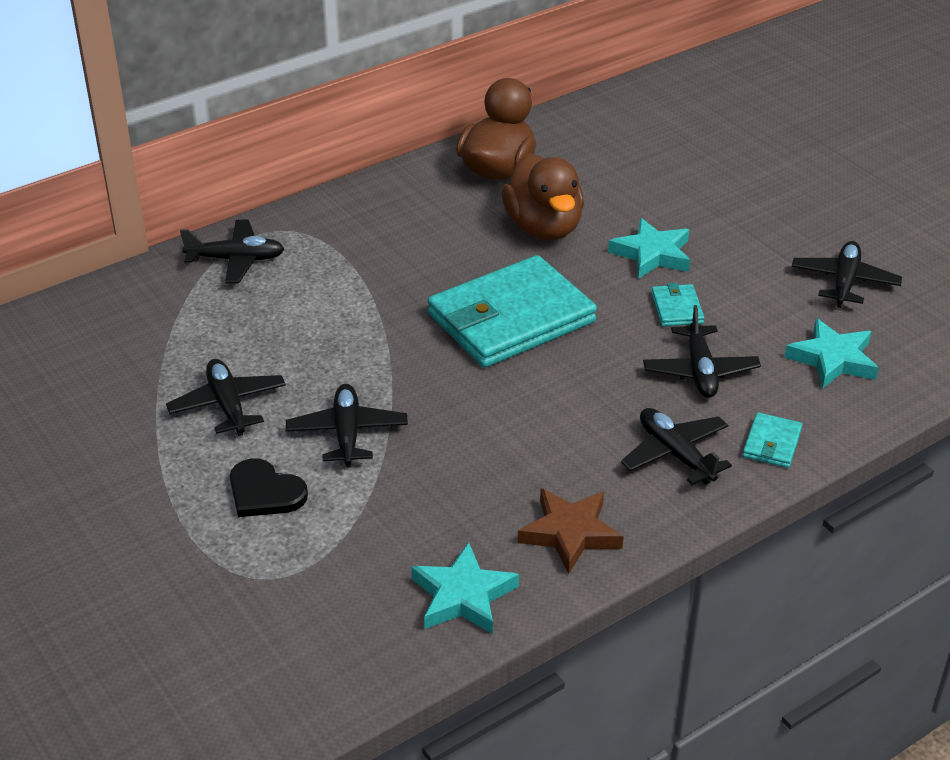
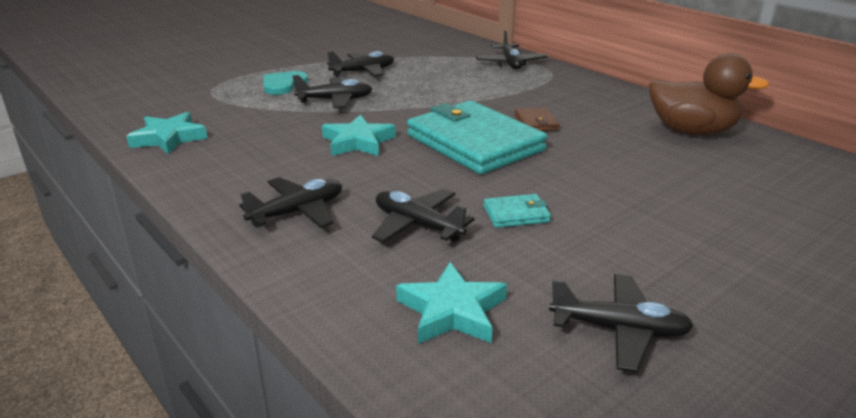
camera: 85 degrees right, 10 degrees down
(264, 492) = (283, 85): black heart -> turquoise heart
(458, 267) = (536, 122): none -> brown wallet
(543, 228) = (613, 151): brown duck -> none
(570, 533) = (214, 170): brown star -> none
(652, 254) = (603, 201): turquoise star -> turquoise star (358, 142)
(700, 371) = (417, 225): black plane -> black plane turned 45 degrees clockwise
(771, 443) = (306, 263): turquoise wallet -> none

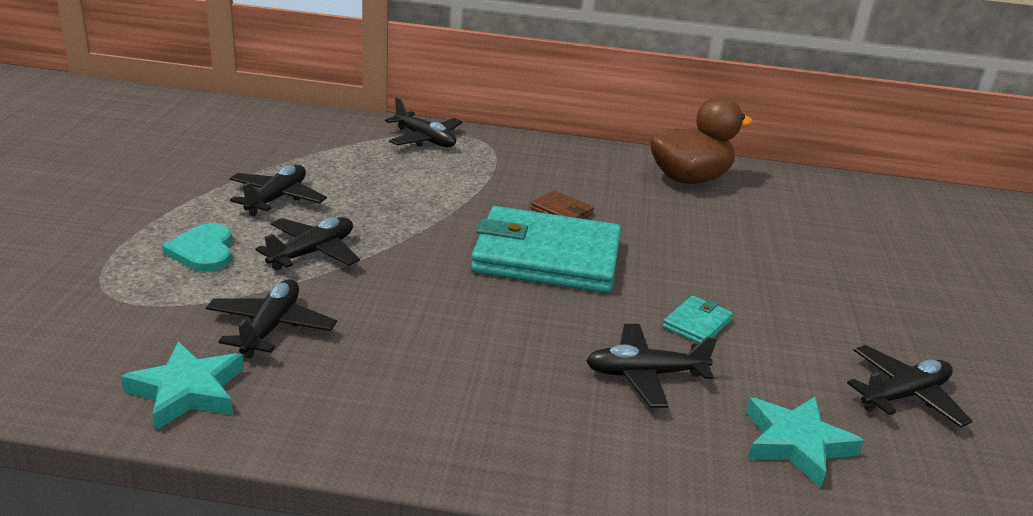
camera: 45 degrees left, 0 degrees up
(297, 212) = (520, 415): black plane -> black plane (271, 327)
(358, 142) = (434, 301): turquoise star -> none

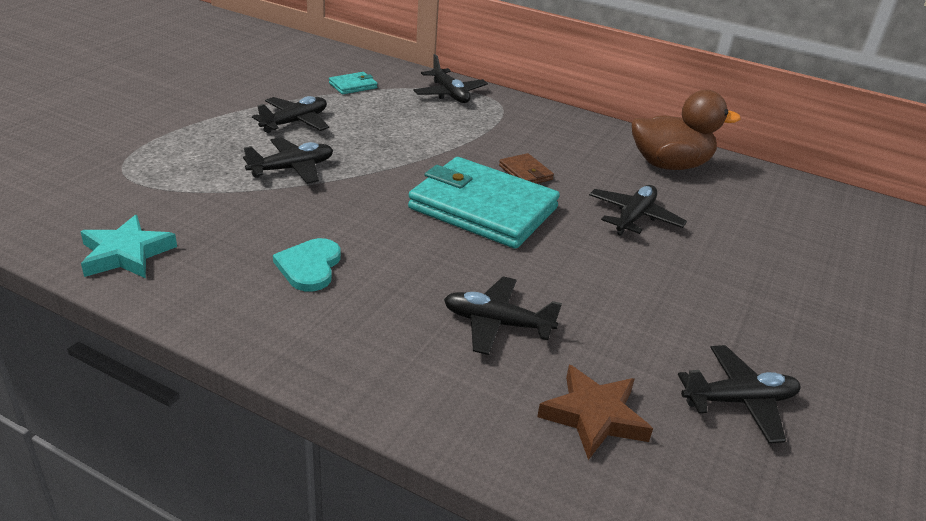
camera: 20 degrees right, 5 degrees up
(203, 251) = (211, 152): turquoise heart -> turquoise heart (309, 267)
(271, 327) = (219, 220): black plane -> black plane (634, 217)
(697, 324) = (579, 291): turquoise wallet -> turquoise wallet (353, 85)
(796, 444) = (594, 416): turquoise star -> brown star

